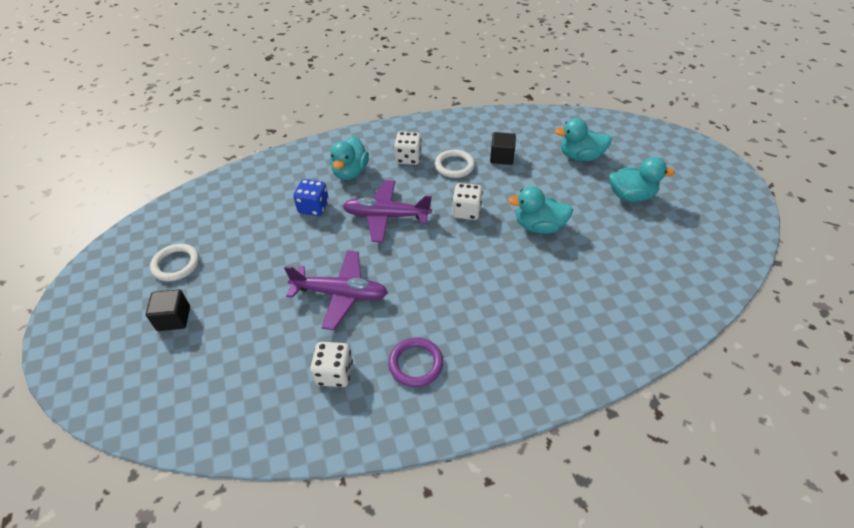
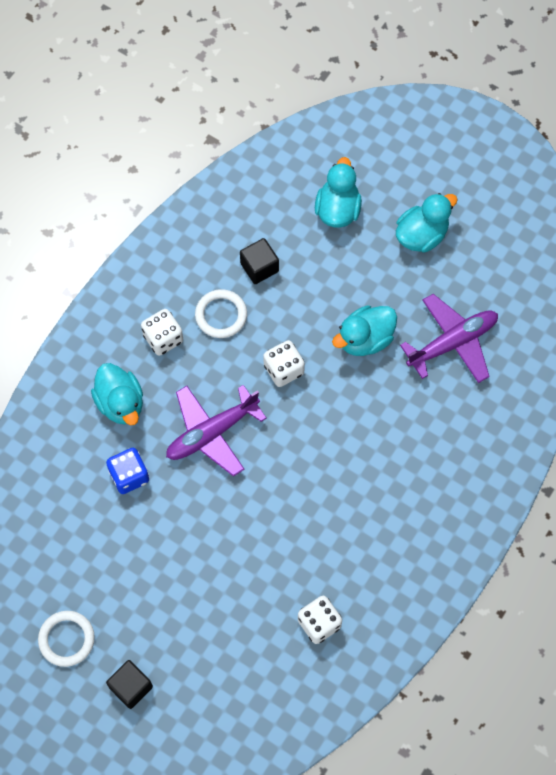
camera: 40 degrees left, 20 degrees up
(341, 294) = (253, 549): purple plane -> purple plane (452, 342)
(415, 364) = (375, 564): purple ring -> none
(580, 157) = (337, 209): turquoise duck -> turquoise duck turned 135 degrees clockwise

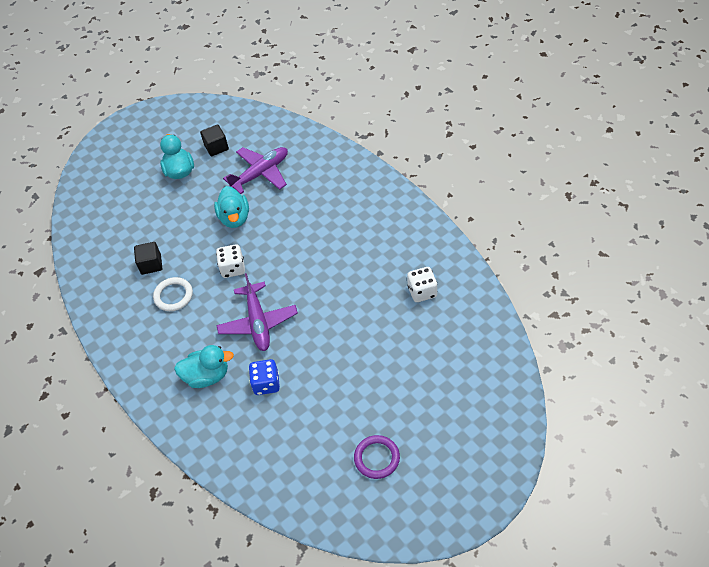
camera: 65 degrees left, 15 degrees down
(66, 639) = (377, 458): white ring -> purple ring
(131, 687) = (429, 421): black cube -> black cube (216, 147)
(163, 338) = (171, 336): white dice -> none
(337, 209) = (135, 210): turquoise duck -> none
(452, 342) = (261, 173): purple plane -> purple plane turned 60 degrees clockwise

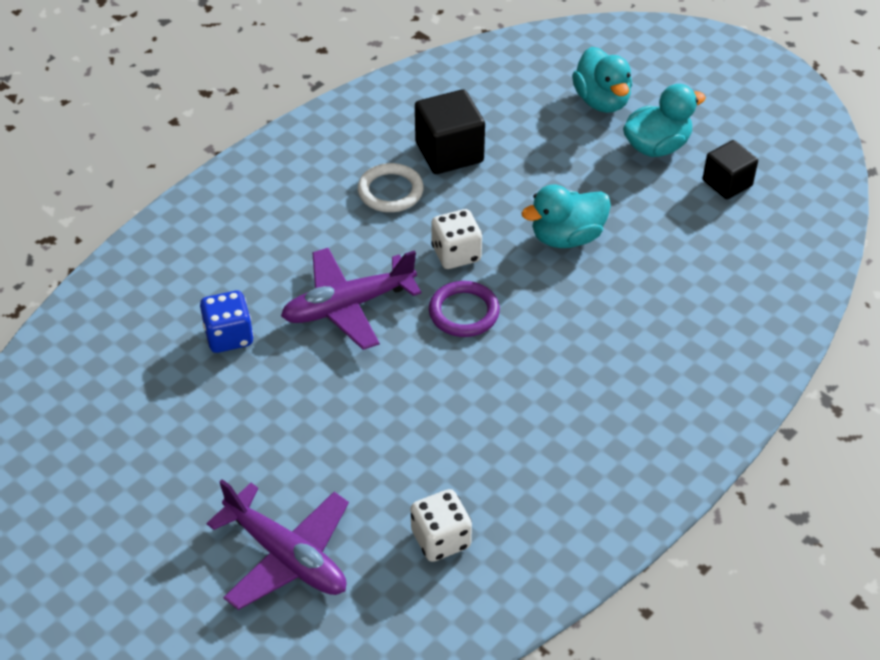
camera: 75 degrees right, 5 degrees down
(151, 264) = (449, 152): black cube -> black cube, size x1.51
(207, 376) = (241, 260): turquoise duck -> turquoise duck (602, 101)
(261, 173) = (680, 255): purple plane -> purple plane (287, 556)
(377, 458) = (88, 505): purple ring -> purple ring (464, 312)

